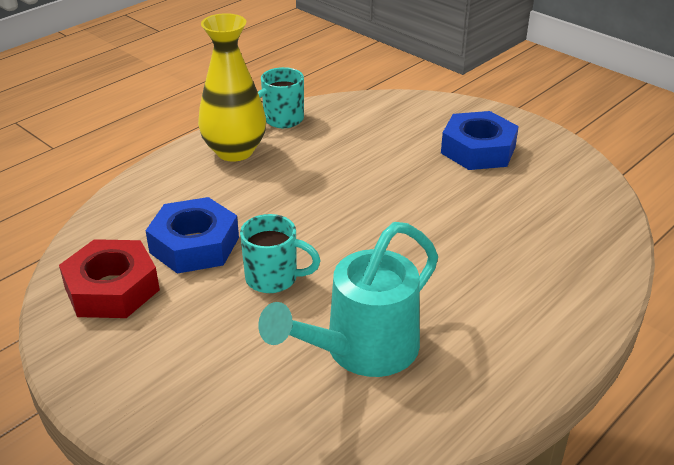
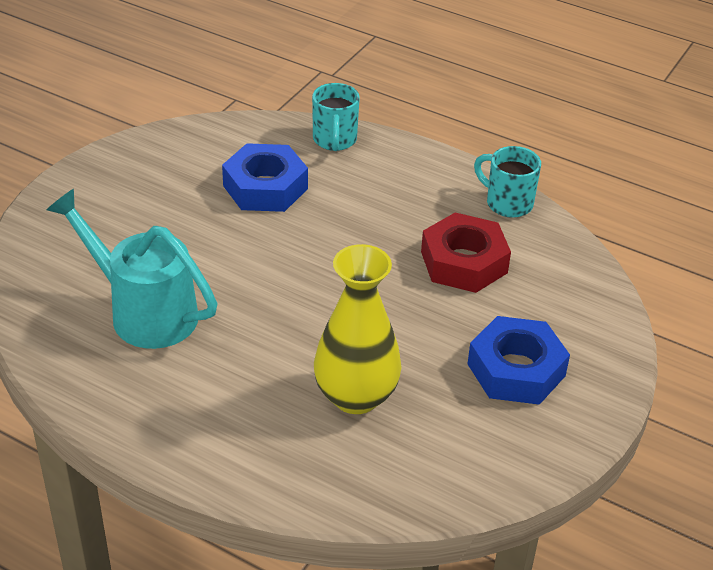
camera: 75 degrees right, 5 degrees up
(112, 289) = (194, 156): red nut -> red nut (464, 262)
(234, 151) = (429, 181): yellow vase -> yellow vase (356, 396)
(274, 278) = (229, 243): turquoise mug -> turquoise mug (334, 140)

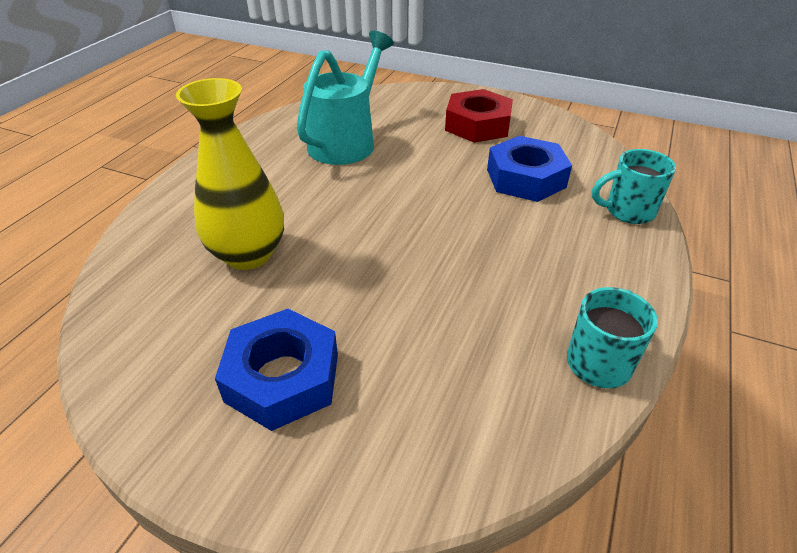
camera: 85 degrees right, 0 degrees up
(464, 262) = (464, 322): red nut -> red nut (477, 125)

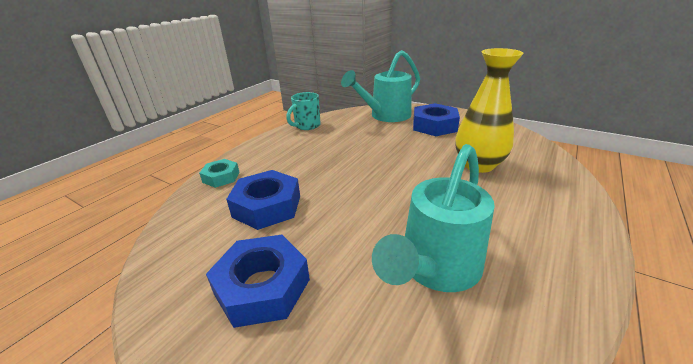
camera: 170 degrees left, 10 degrees down
(406, 429) = (386, 116): none -> turquoise watering can
(477, 125) = (262, 287): red nut -> blue nut
(627, 211) = (221, 177): turquoise mug -> turquoise nut

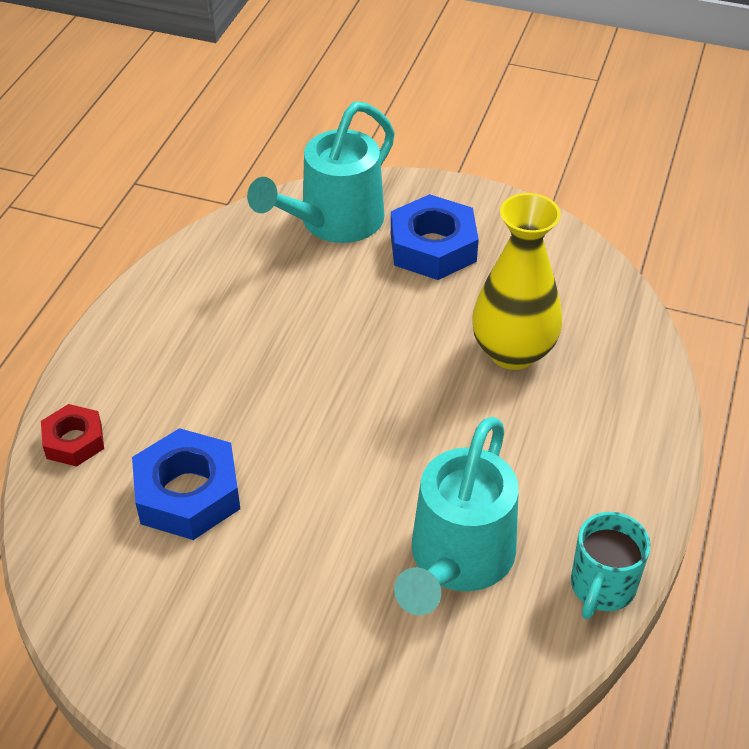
camera: 15 degrees left, 15 degrees up
(221, 177) = (74, 441): turquoise nut -> red nut
(262, 287) = (241, 625): blue nut -> none
(306, 126) = (177, 273): turquoise mug -> turquoise mug (601, 587)

